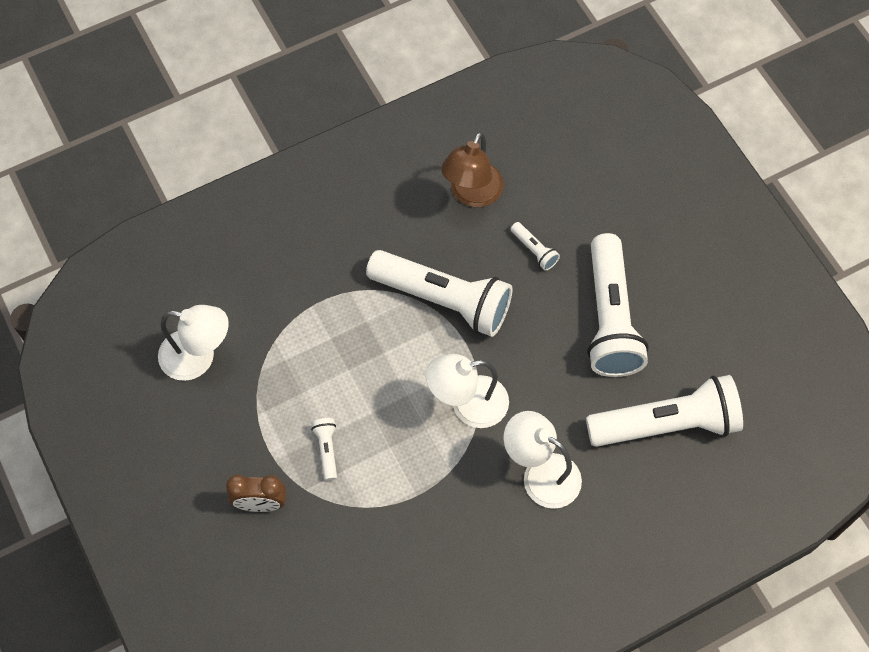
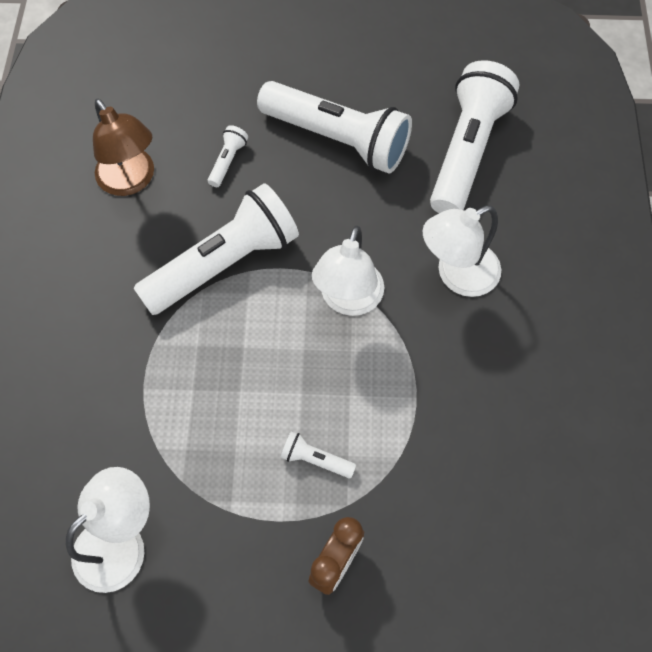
camera: 60 degrees left, 0 degrees up
(534, 250) = (228, 161): white flashlight -> white flashlight turned 60 degrees counterclockwise

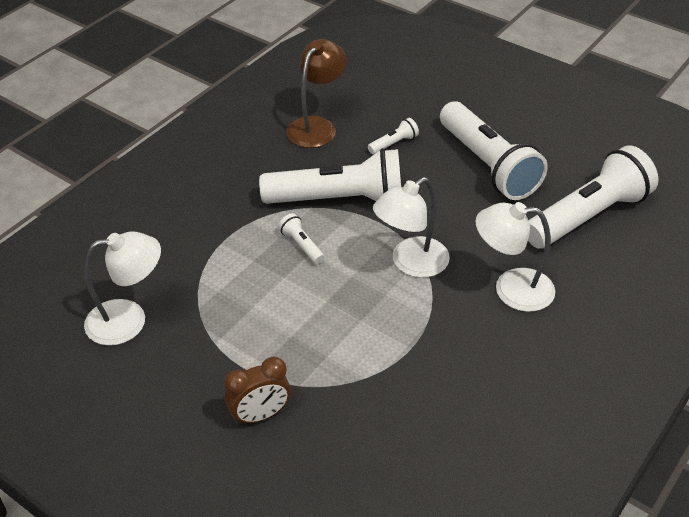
camera: 35 degrees right, 20 degrees down
(131, 181) = (317, 126): brown lamp -> brown lamp turned 150 degrees counterclockwise
(315, 459) = (301, 345): white flashlight -> white flashlight (302, 245)

